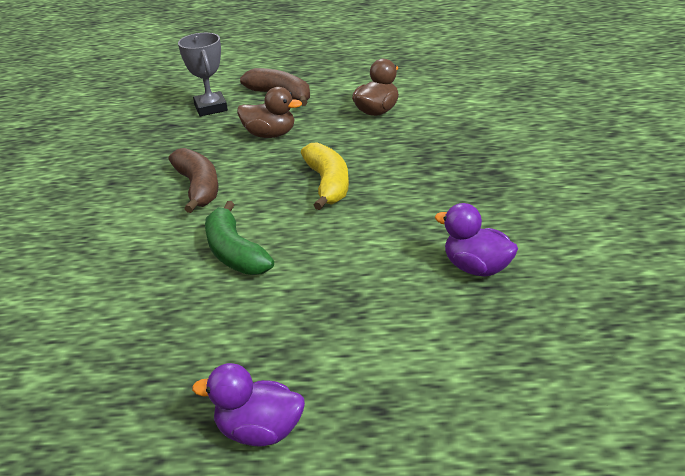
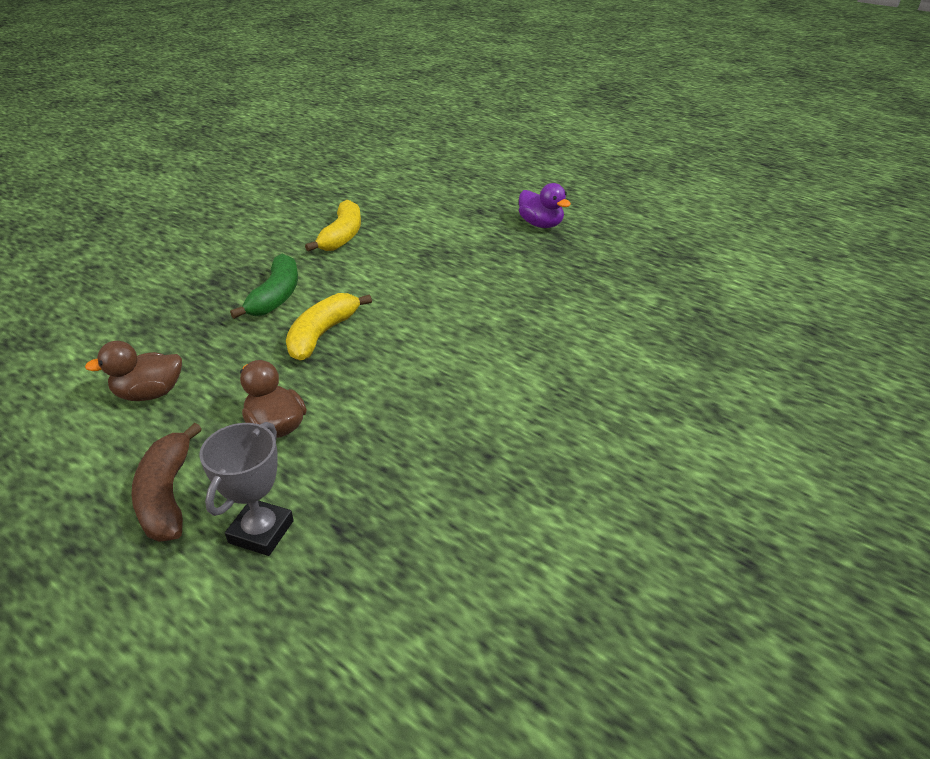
camera: 145 degrees left, 5 degrees up
(198, 188) = (418, 393): brown banana -> none
(234, 253) = (457, 314): green banana -> green banana (276, 296)
(477, 268) = (342, 236): purple duck -> yellow banana

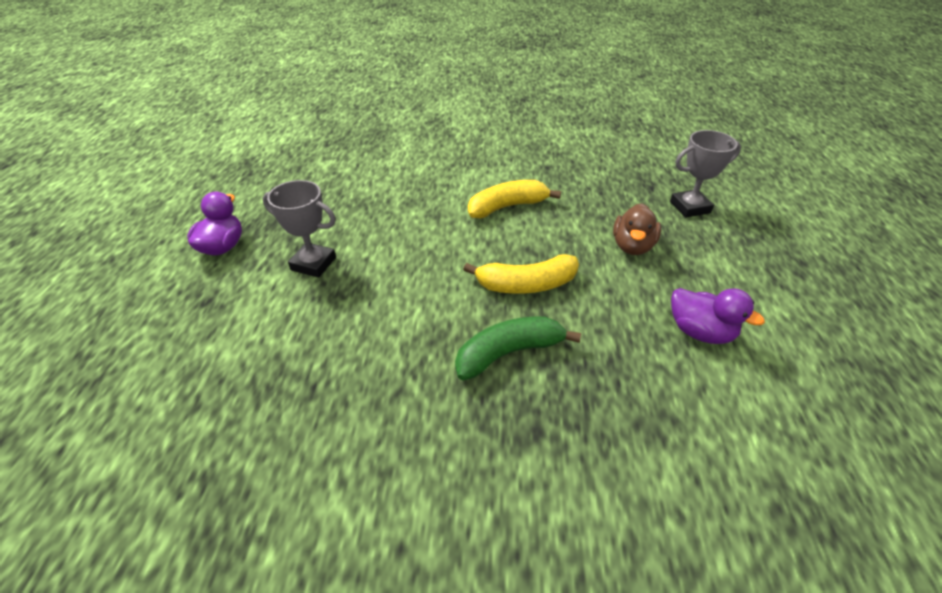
camera: 125 degrees left, 5 degrees up
(150, 393) = (700, 332): brown duck -> purple duck
(167, 495) = (729, 253): brown banana -> none
(342, 236) = (344, 384): yellow banana -> yellow banana (507, 207)
(475, 252) = (313, 264): none -> grey trophy

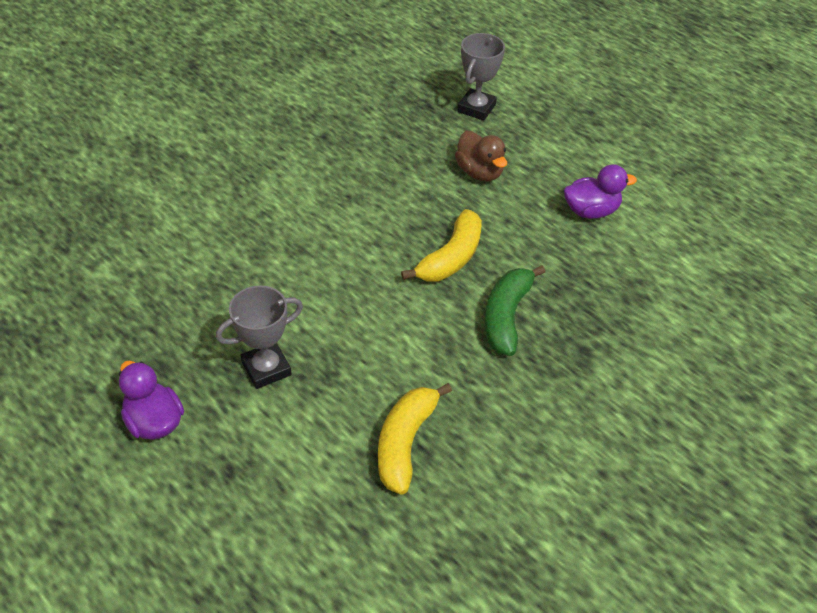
camera: 50 degrees left, 5 degrees up
(507, 207) = (346, 200): yellow banana -> yellow banana (405, 442)

